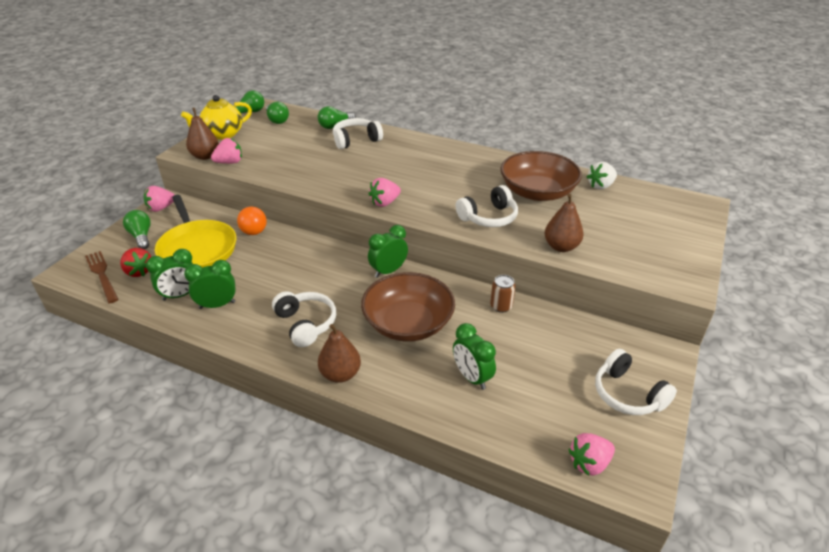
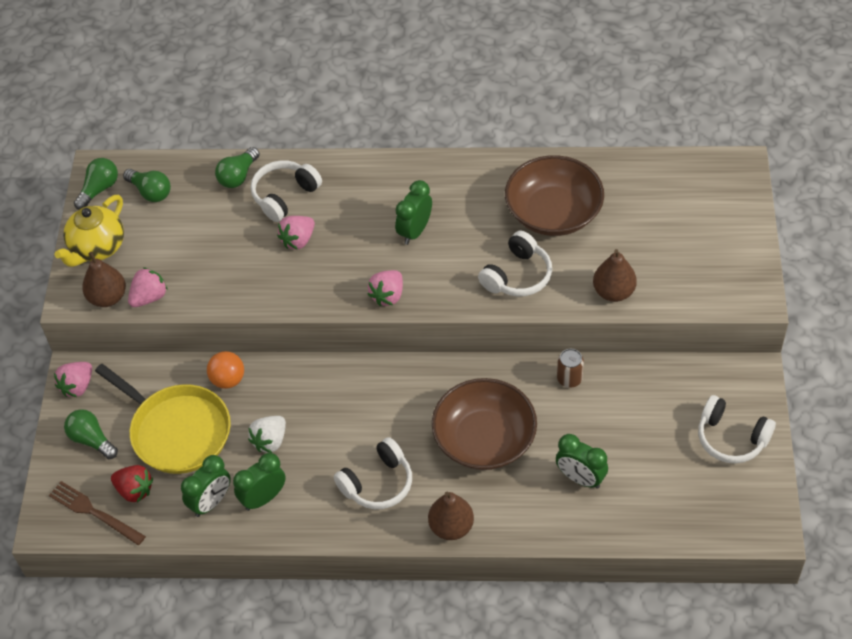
camera: 20 degrees left, 15 degrees up
(306, 324) = (377, 483): white headphones -> white headphones turned 105 degrees clockwise
(388, 271) = (424, 377): green clock -> green clock (415, 231)
(589, 463) = (721, 524): pink strawberry -> pink strawberry (298, 240)
(600, 186) = (620, 175): white strawberry -> white strawberry (270, 441)

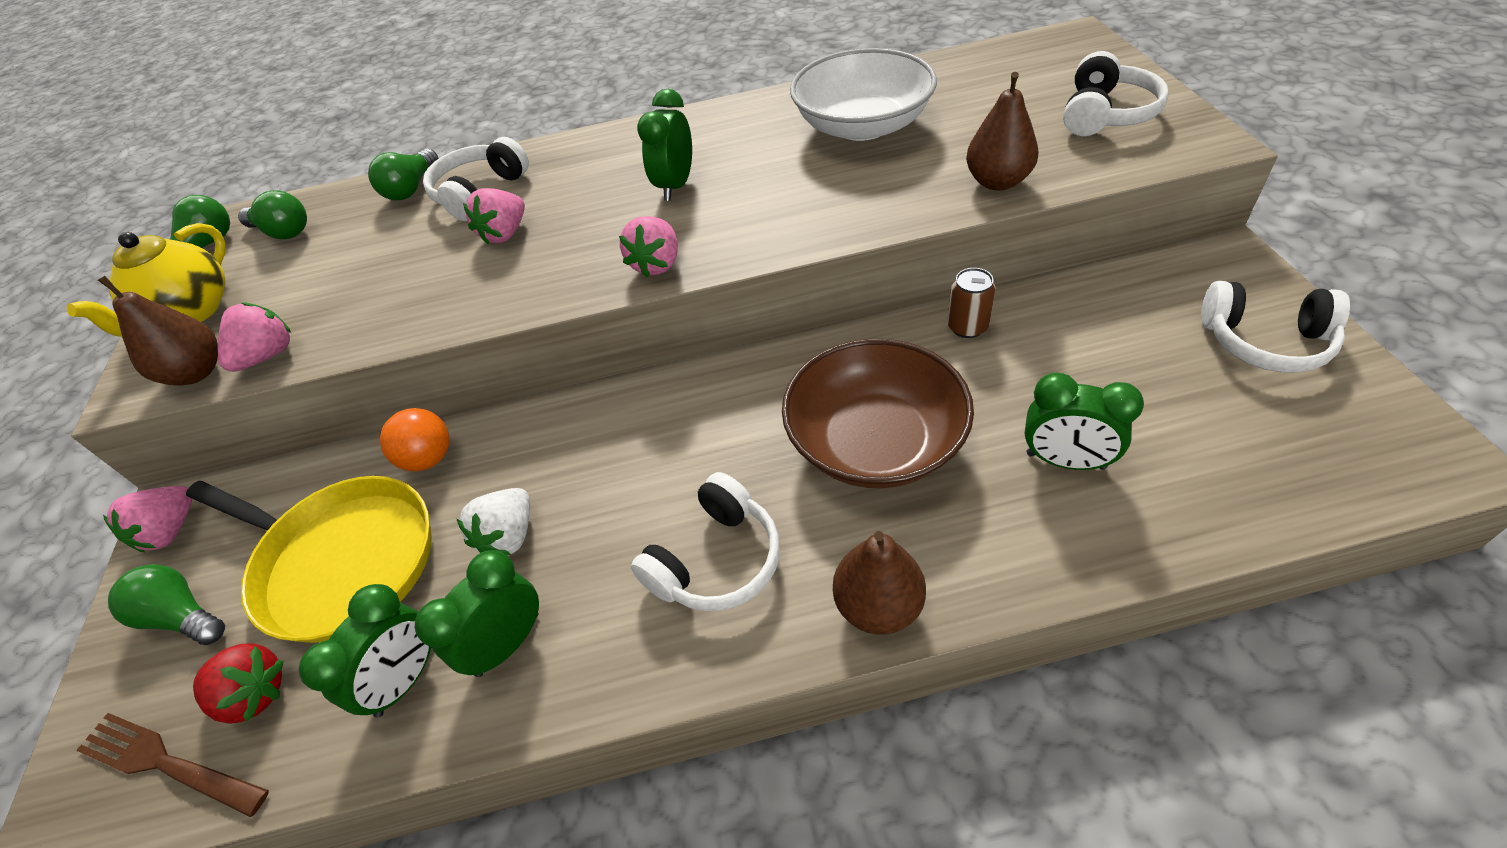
camera: 10 degrees left, 5 degrees down
(517, 275) = (845, 197): white headphones -> white headphones (1105, 114)
(553, 212) = (862, 125): brown bowl -> white bowl

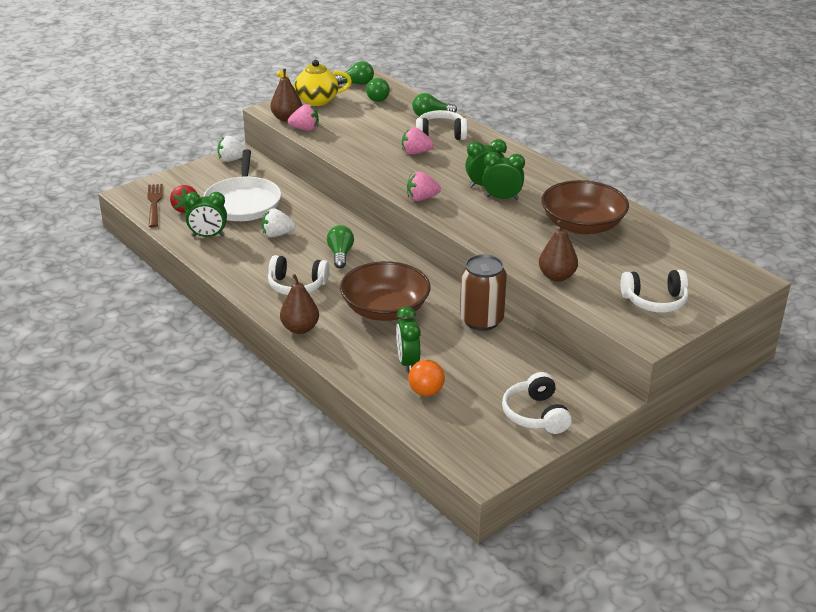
camera: 55 degrees right, 15 degrees down
(171, 531) = (232, 160): pink strawberry -> white strawberry
(183, 616) = (202, 180): green light bulb -> green light bulb (340, 254)
(342, 561) = (243, 202): yellow pan -> white pan
(429, 458) = (301, 201): orange ball -> orange ball (426, 392)
(508, 644) = (233, 251): green clock -> green clock (502, 198)
(862, 125) = (582, 225): white bowl -> brown bowl
(967, 327) = (481, 320): brown can -> brown can, size x1.92

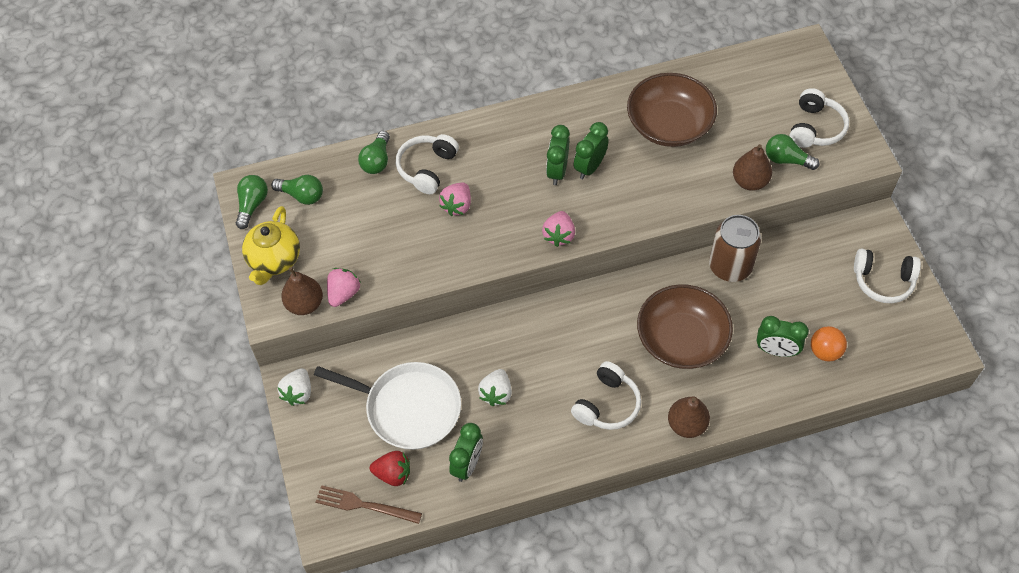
camera: 65 degrees left, 25 degrees up
(340, 254) = (564, 345): green light bulb -> green light bulb (786, 160)

